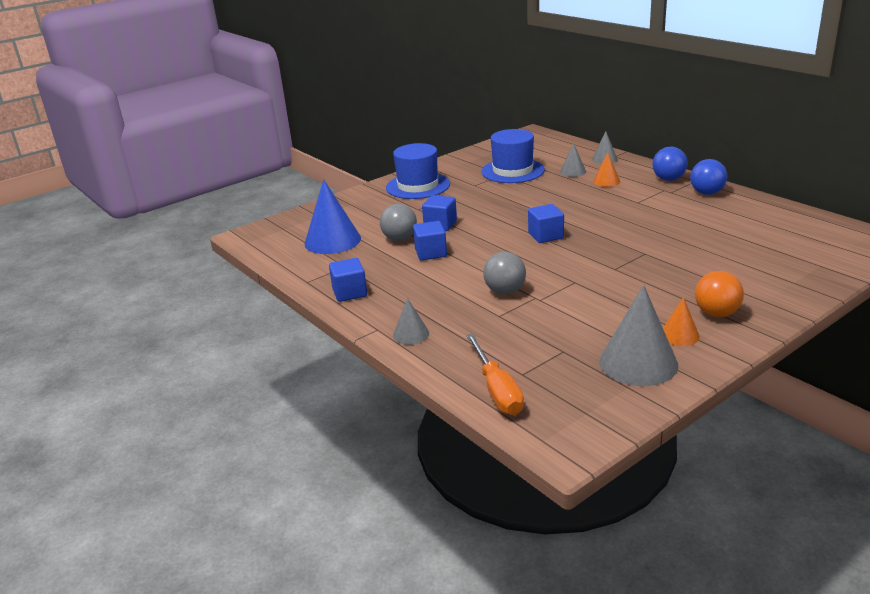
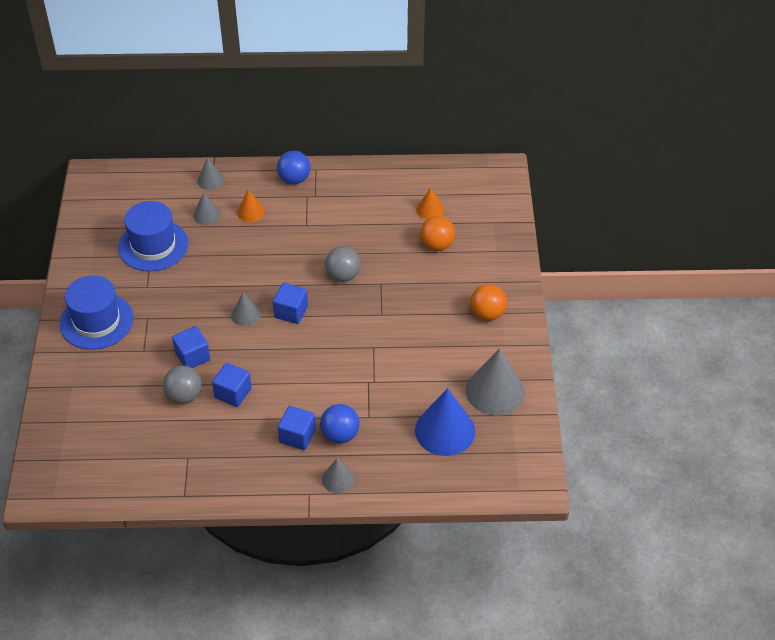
camera: 55 degrees left, 20 degrees up
(332, 241) = (130, 439): blue cone -> blue cone (445, 430)
(350, 293) = (236, 479): blue cube -> blue cube (297, 436)
(497, 390) = (450, 477): orange screwdriver -> none
(505, 291) = (341, 391): grey ball -> grey ball (343, 275)
(511, 223) = (245, 315): none -> grey cone
(679, 335) = (489, 349): orange cone -> orange cone (430, 210)
(706, 193) = (341, 181): blue ball -> blue ball (340, 435)
(736, 255) = (437, 245): none -> orange ball

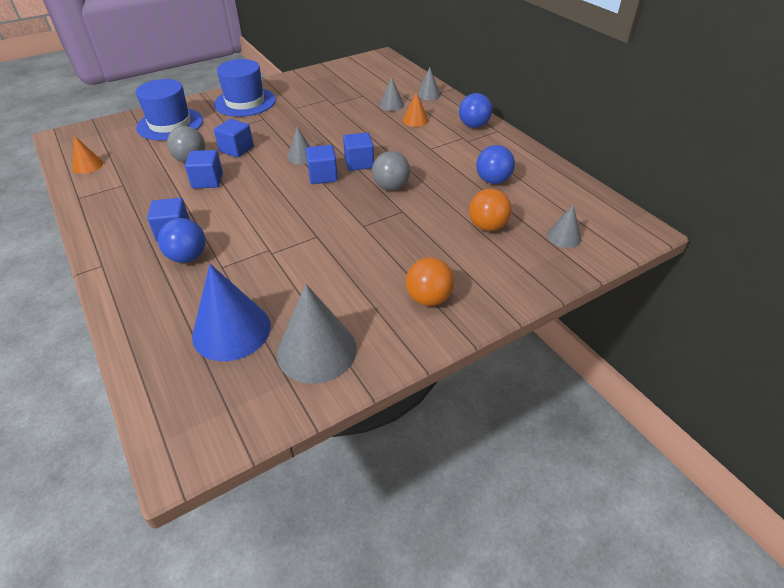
camera: 60 degrees right, 5 degrees down
(153, 245) = (338, 96): blue hat -> blue hat (170, 124)
(290, 280) = (359, 163): none -> blue cube
(338, 479) = (127, 277): grey cone -> grey cone (564, 237)
(384, 212) = (493, 180): none -> blue ball
(430, 210) = (528, 205): orange cone -> orange cone (88, 165)

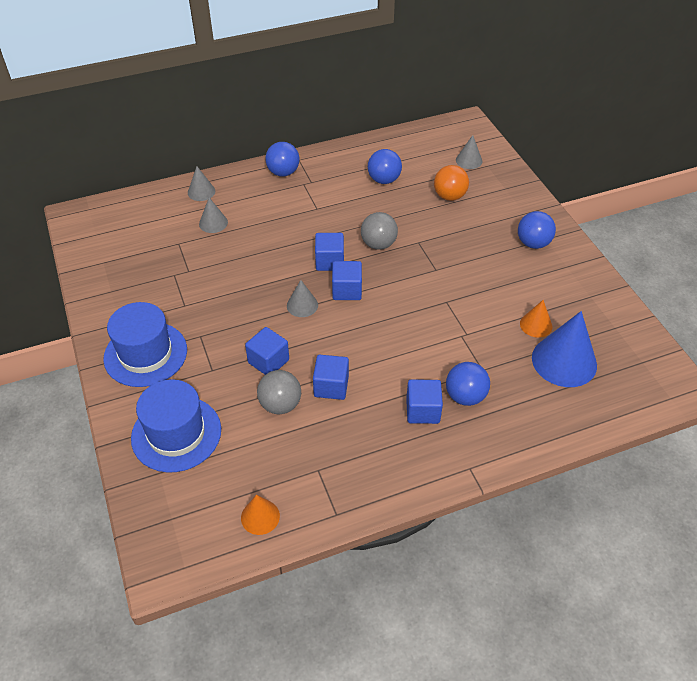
camera: 80 degrees left, 5 degrees up
(316, 350) = (586, 310): grey cone -> none
(415, 120) = (256, 210): orange cone -> orange cone (536, 325)
(428, 298) = (533, 243): orange ball -> blue ball

